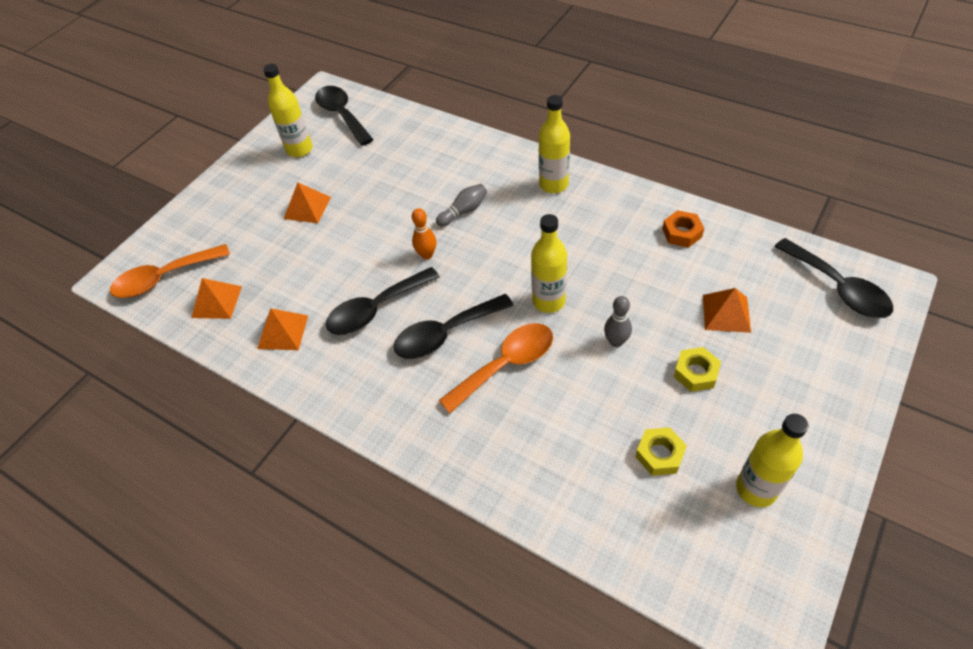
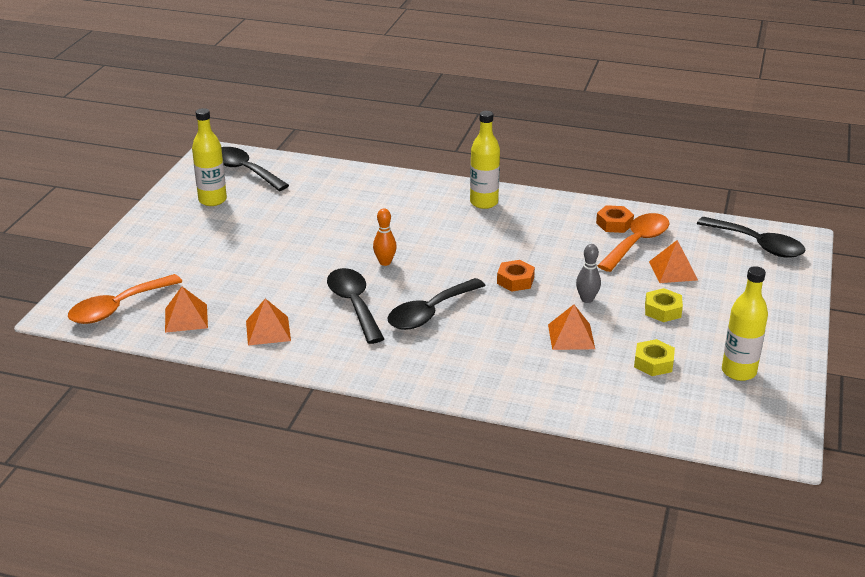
camera: 20 degrees left, 20 degrees down
(307, 208) = (244, 242): orange pyramid -> orange pyramid (571, 336)
(376, 309) = (354, 304): black spoon -> black spoon turned 120 degrees clockwise
(464, 211) = (406, 229): grey bowling pin -> none
(506, 364) = (496, 326): orange spoon -> orange spoon (637, 243)
(548, 301) = (515, 280): yellow bottle -> orange nut

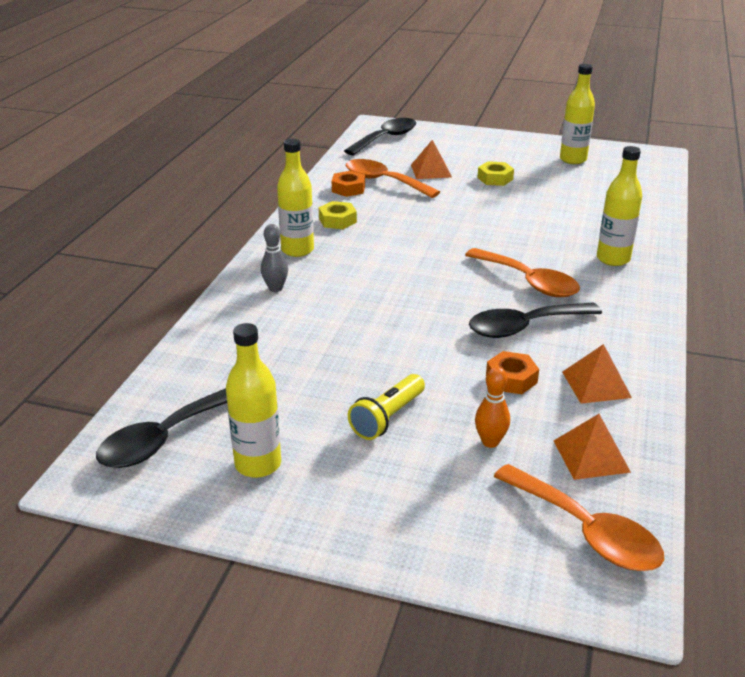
camera: 90 degrees left, 0 degrees up
(247, 242) = (387, 418): none -> yellow flashlight
(385, 262) = (431, 309): orange bowling pin -> orange bowling pin (490, 442)
(430, 313) = (528, 282): black spoon -> orange spoon
(476, 367) = (613, 259): none -> yellow bottle
(515, 280) = (458, 237): orange nut -> orange nut (511, 379)
(571, 336) = (547, 216): orange pyramid -> none
(587, 299) = (485, 207): grey bowling pin -> grey bowling pin (275, 288)
(653, 363) = (574, 186): yellow nut -> yellow nut (337, 220)

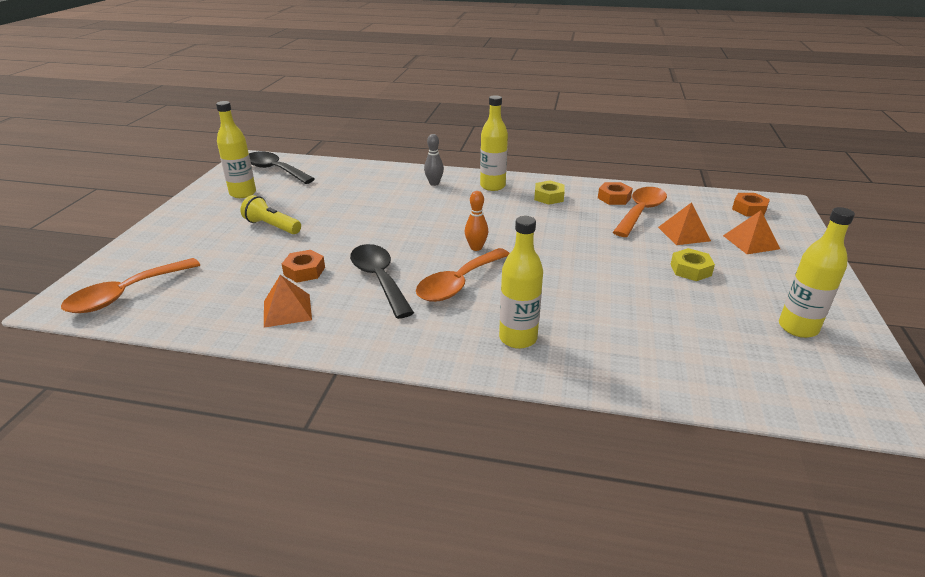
camera: 85 degrees right, 0 degrees up
(386, 138) = (749, 209): black spoon -> orange nut
(490, 442) = (232, 261): orange bowling pin -> orange bowling pin (476, 248)
(591, 456) = (199, 301): orange pyramid -> orange pyramid (751, 242)

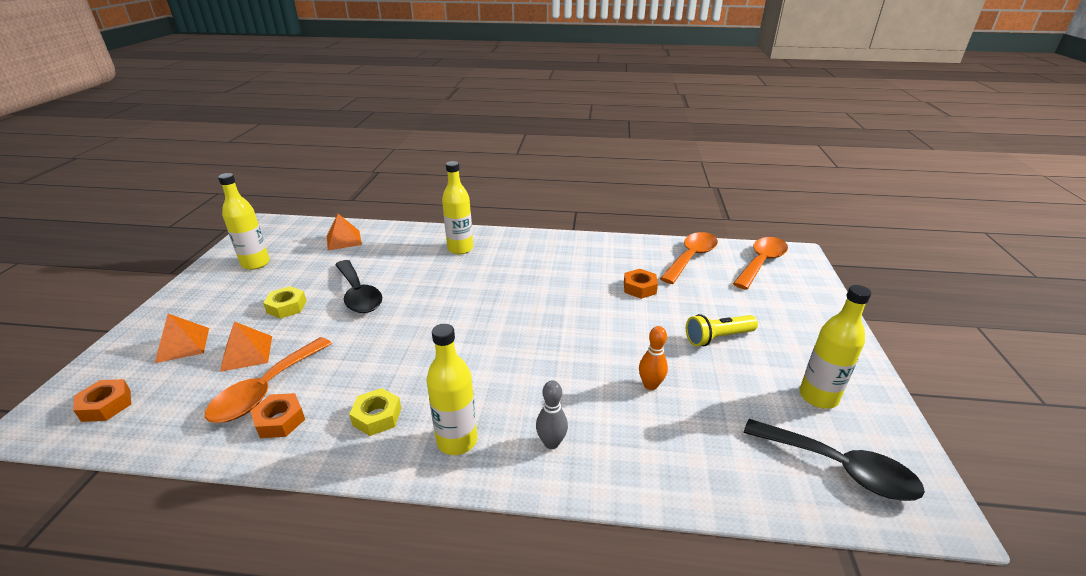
camera: 175 degrees right, 0 degrees up
(272, 226) = (718, 338): yellow flashlight -> yellow flashlight turned 135 degrees clockwise
(287, 310) = (628, 258): orange pyramid -> orange pyramid (343, 240)
(379, 279) = (571, 284): black spoon -> black spoon (358, 294)
(458, 283) = (502, 283): orange spoon -> orange spoon (691, 257)
(476, 248) = (487, 321): orange bowling pin -> orange bowling pin (650, 385)

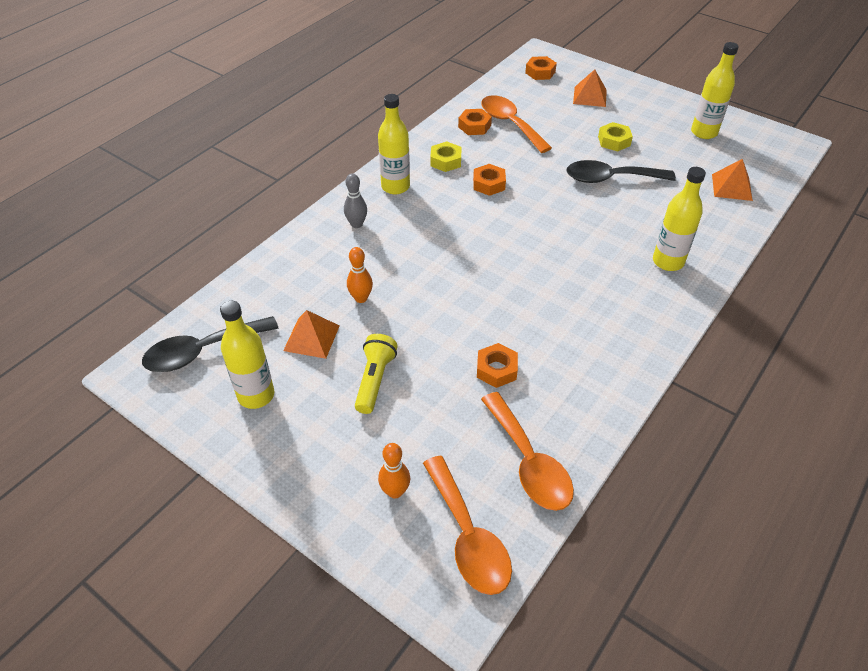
camera: 120 degrees right, 15 degrees up
(246, 353) = (559, 119): orange pyramid -> orange pyramid (311, 338)
(408, 365) = (489, 184): none -> orange nut
(777, 295) = (395, 491): none -> orange bowling pin

